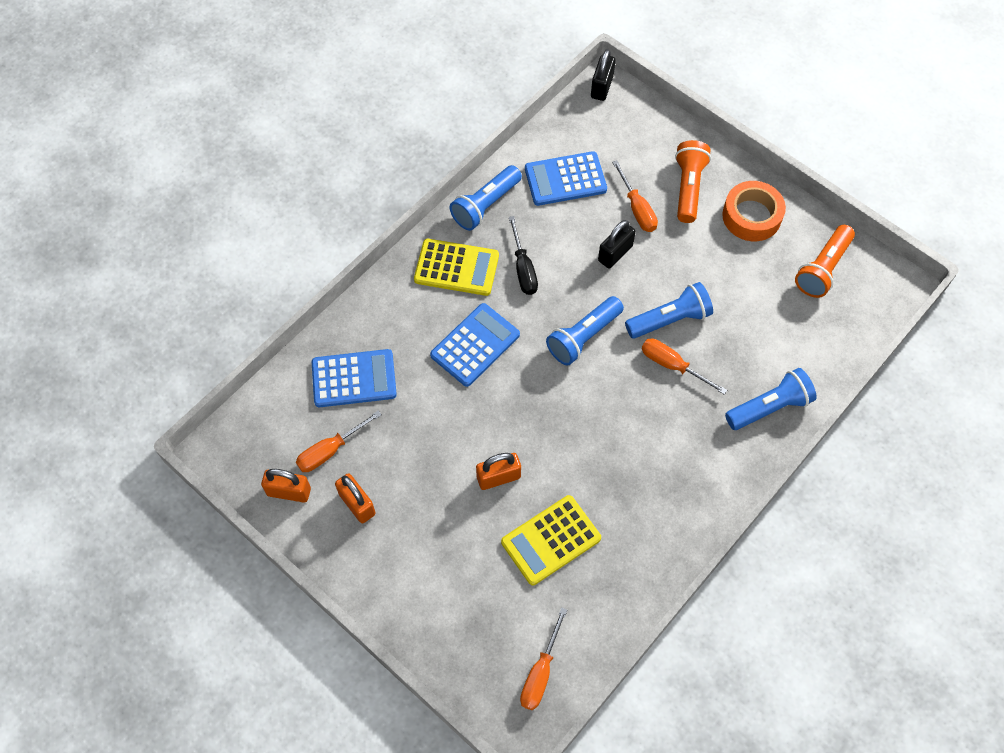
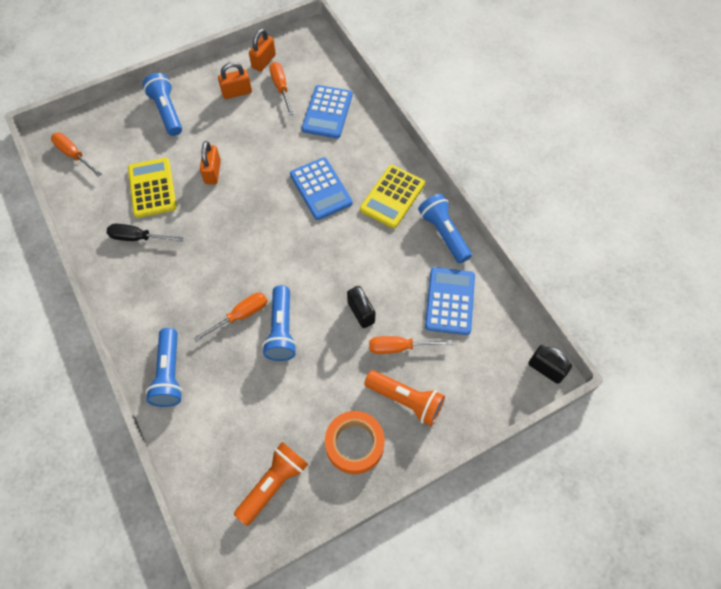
camera: 110 degrees right, 0 degrees up
(523, 268) = (373, 241): black screwdriver -> black screwdriver (138, 238)
(583, 337) = (295, 261): blue flashlight -> blue flashlight (167, 111)
(822, 269) = (273, 484): orange flashlight -> orange flashlight turned 75 degrees clockwise

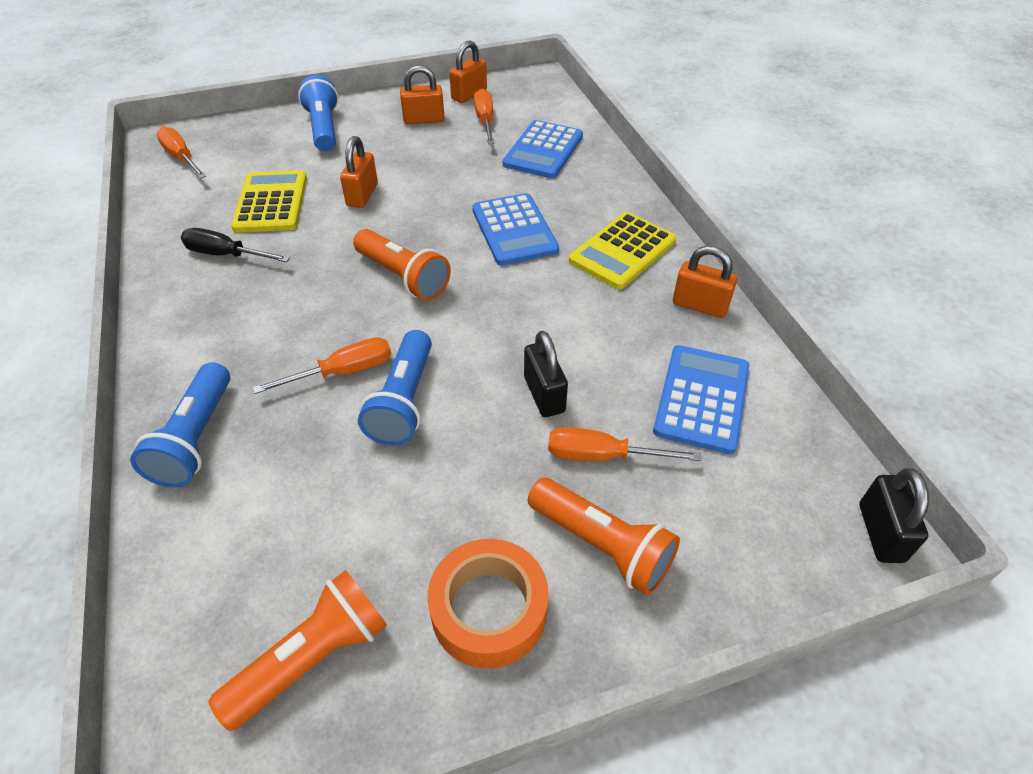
camera: 10 degrees right, 15 degrees down
(258, 239) = (403, 277): none -> orange flashlight
(444, 233) = (700, 305): blue flashlight -> orange padlock
(546, 369) = (880, 533): black padlock -> black padlock turned 45 degrees clockwise

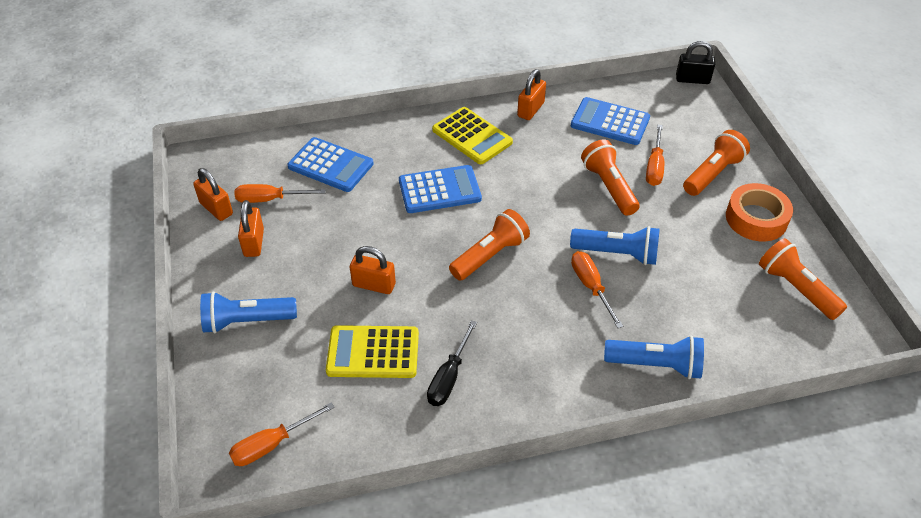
camera: 85 degrees left, 0 degrees up
(544, 394) = (609, 187): black padlock -> orange flashlight

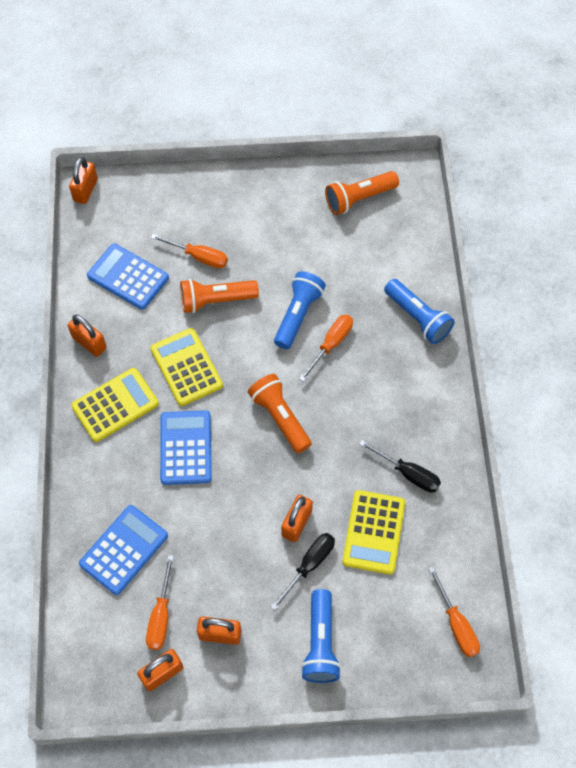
camera: 80 degrees left, 15 degrees up
(329, 301) = (309, 565): none -> black screwdriver
(526, 177) = (186, 367): none -> yellow calculator
(591, 287) = (331, 344): orange screwdriver -> orange screwdriver turned 135 degrees clockwise
(610, 122) = (128, 277): blue calculator -> blue calculator turned 90 degrees clockwise
(656, 365) = (417, 318): blue flashlight -> blue flashlight turned 120 degrees clockwise
(692, 79) = (85, 190): black padlock -> orange padlock
(713, 173) = (218, 214): orange flashlight -> none
(756, 218) = (279, 200): orange tape -> none

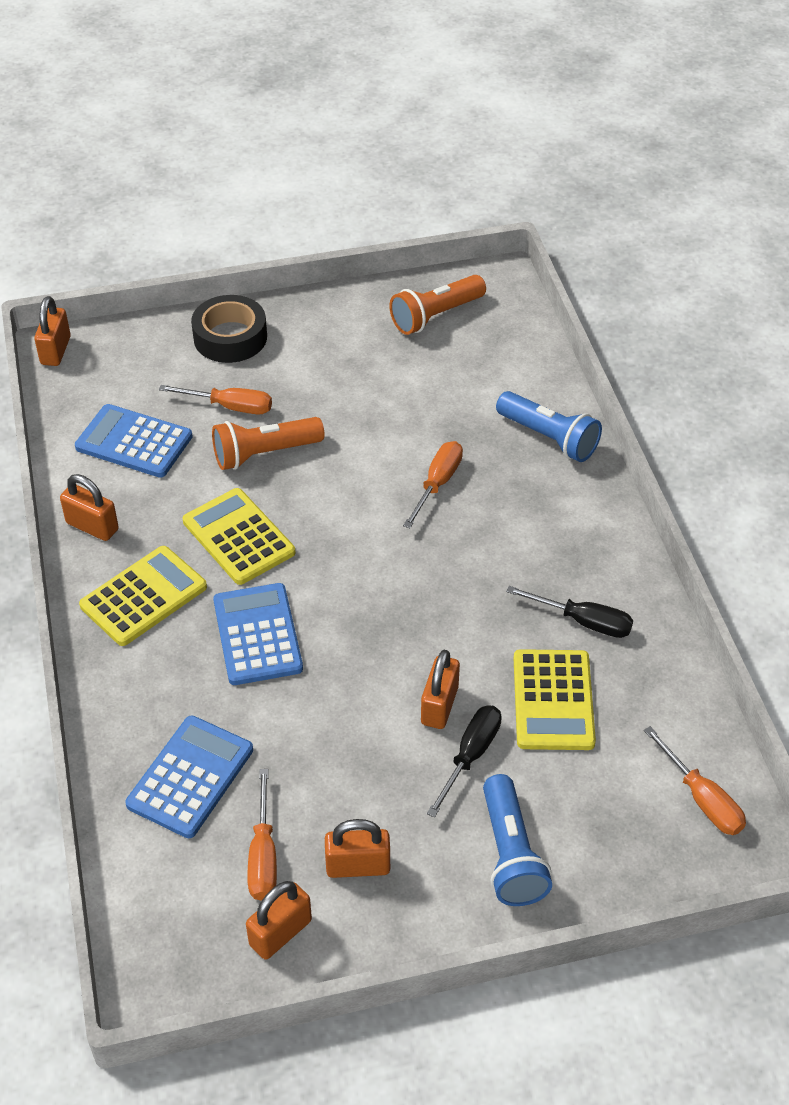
camera: 10 degrees left, 15 degrees down
(209, 196) = (230, 337): none -> black tape
(280, 417) = (385, 579): orange flashlight -> none
(298, 315) = (383, 455): blue flashlight -> none

